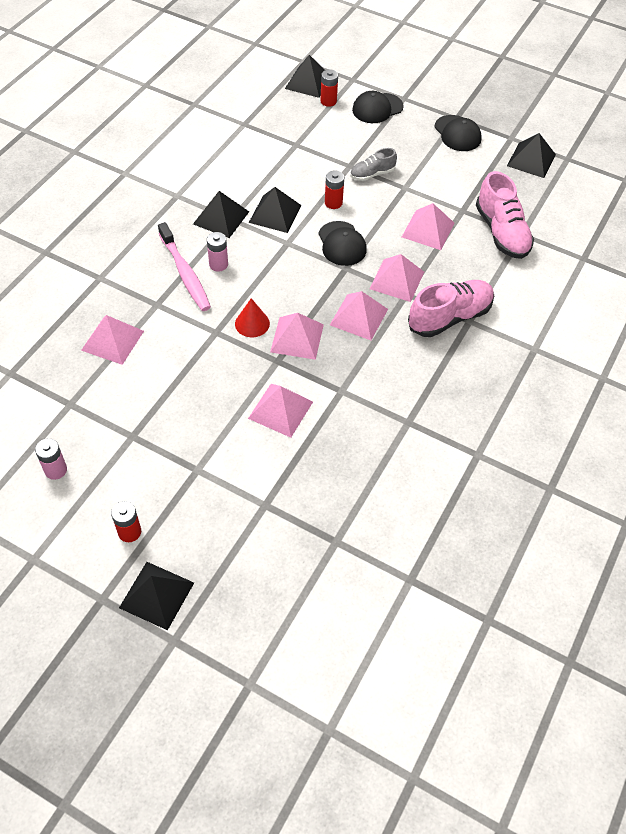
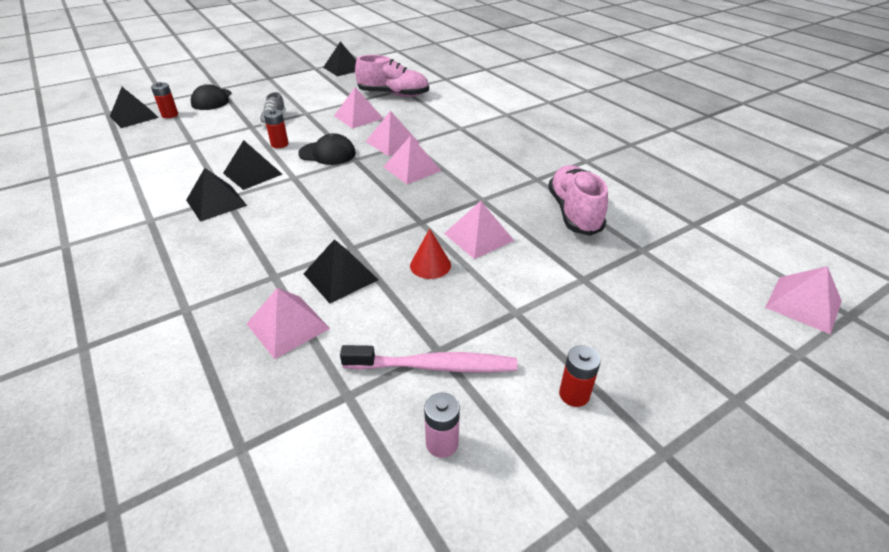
camera: 60 degrees left, 15 degrees down
(156, 595) = (671, 396): black pyramid -> black pyramid (340, 276)
(185, 273) = (256, 244): pink toothbrush -> pink toothbrush (434, 366)
(218, 264) = (271, 221): pink battery -> none
(252, 323) = (364, 223): red cone -> red cone (430, 265)
(297, 338) = (405, 204): pink pyramid -> pink pyramid (803, 304)
(449, 317) = (450, 133): pink shoe -> pink shoe (574, 212)
(457, 133) = (284, 81): black cap -> none

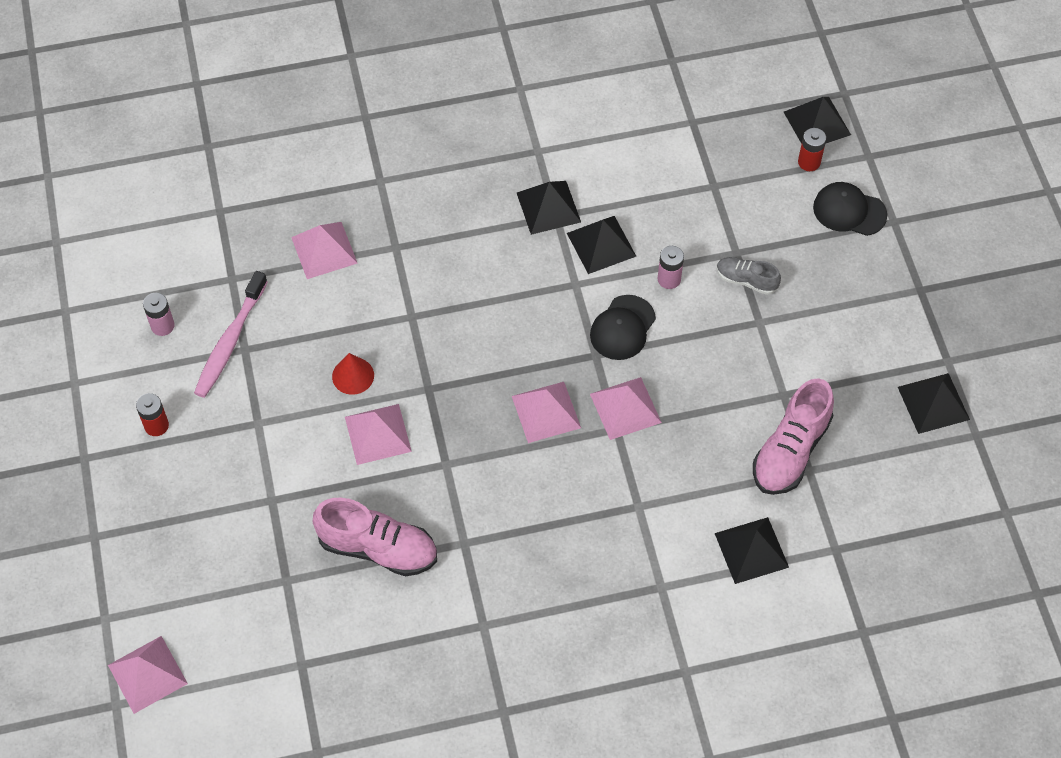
camera: 110 degrees right, 20 degrees up
(279, 144) = (669, 279): red battery -> pink battery
(340, 276) = (370, 298): black pyramid -> black pyramid (751, 550)
(358, 117) = (722, 384): pink pyramid -> none

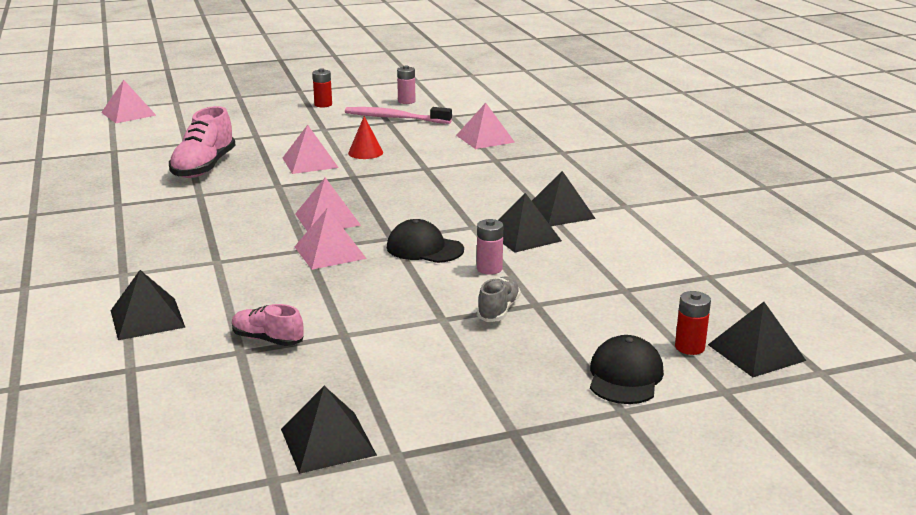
camera: 85 degrees right, 35 degrees down
(790, 451) = (267, 339): pink shoe -> pink shoe, size x0.56

